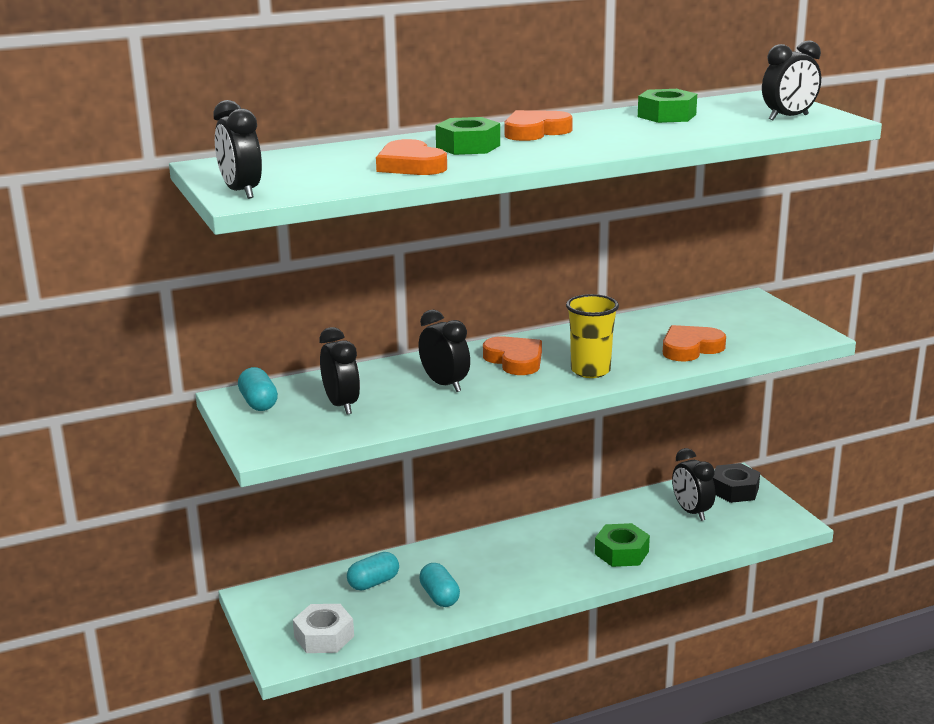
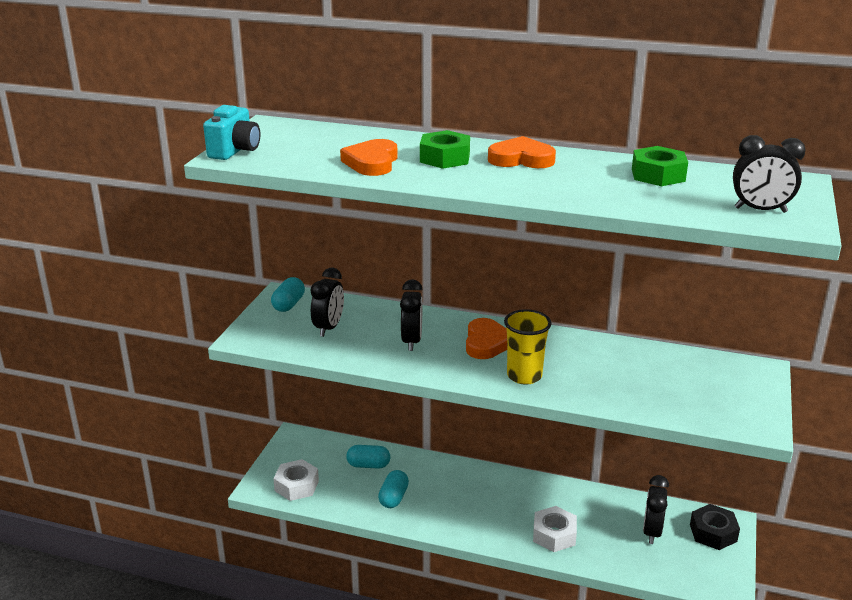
camera: 40 degrees right, 5 degrees up
(241, 192) = (235, 151): black clock -> turquoise camera
(621, 553) = (554, 535): green nut -> white nut
(690, 348) = (632, 391): orange heart -> none

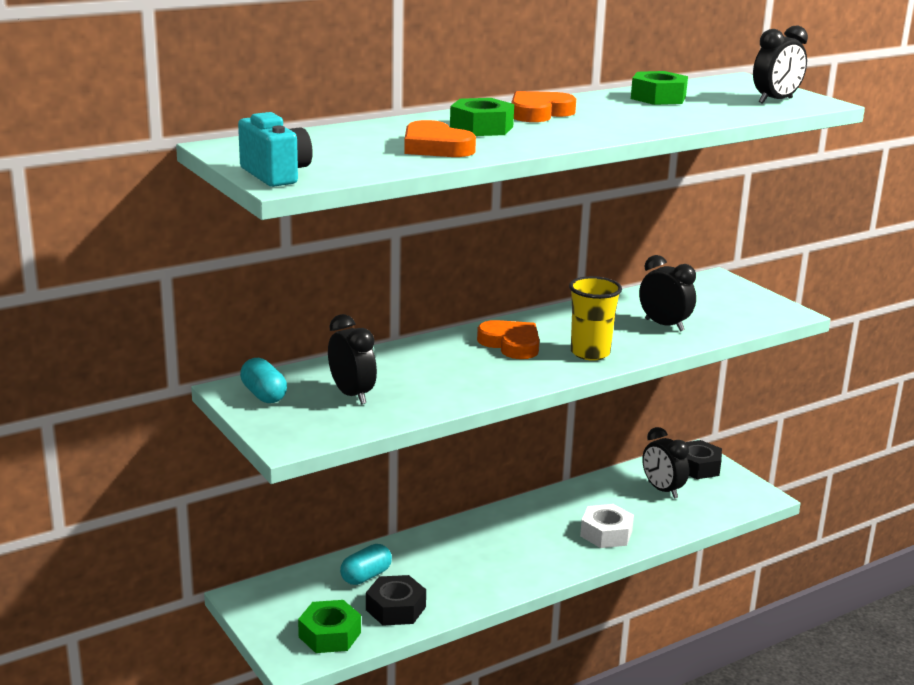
camera: 50 degrees left, 5 degrees down
(296, 486) = (329, 635): white nut -> green nut
(351, 494) = (395, 608): none -> black nut
(393, 498) = (437, 587): turquoise capsule -> none
(411, 341) = (450, 370): black clock -> black clock (664, 325)

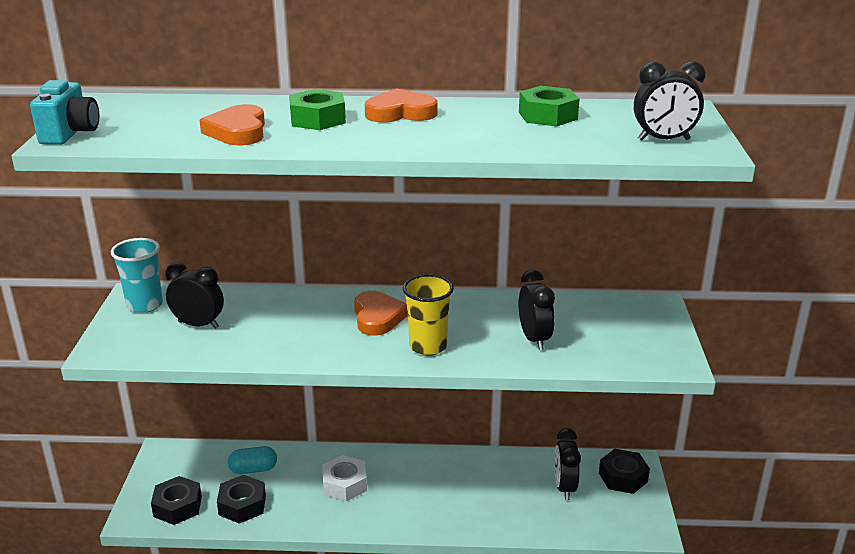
camera: 35 degrees right, 5 degrees up
(264, 395) = (144, 305): turquoise capsule -> turquoise cup
(329, 635) = (177, 506): green nut -> black nut
(352, 395) = (198, 325): black clock -> black clock turned 75 degrees counterclockwise
(606, 533) = (469, 509): white nut -> white nut (344, 484)

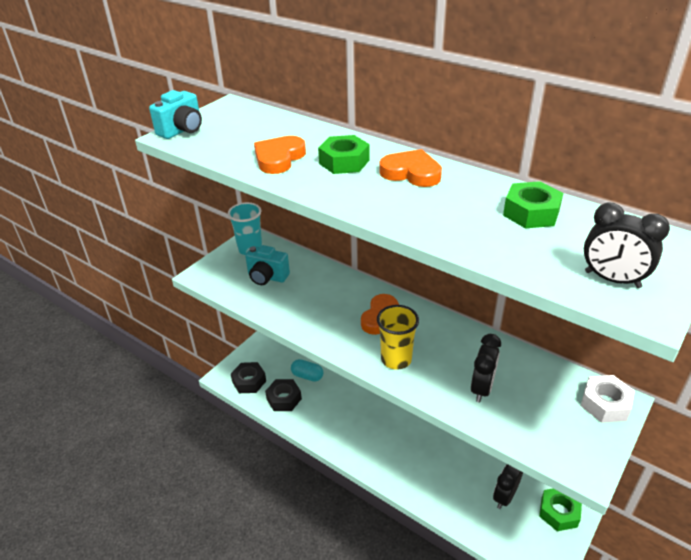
camera: 35 degrees right, 10 degrees up
(198, 325) = (267, 277): black clock -> turquoise camera
(344, 484) = (353, 414): white nut -> white nut (605, 404)
(623, 477) = (559, 512): black nut -> green nut

